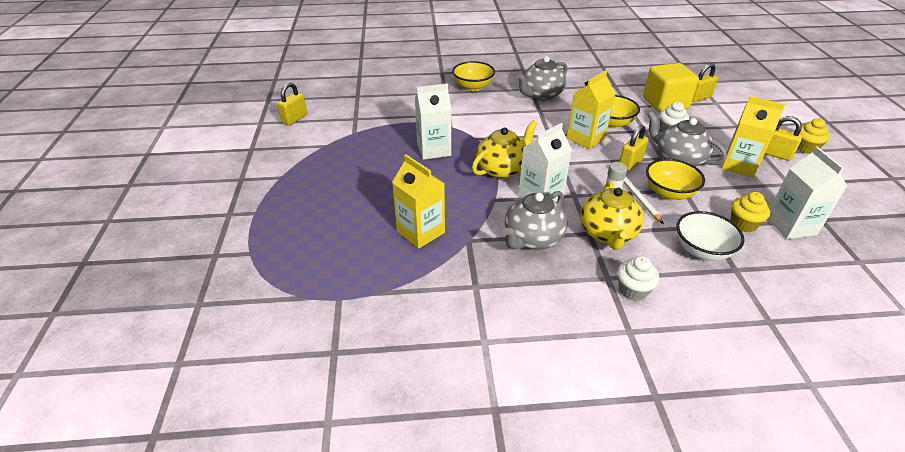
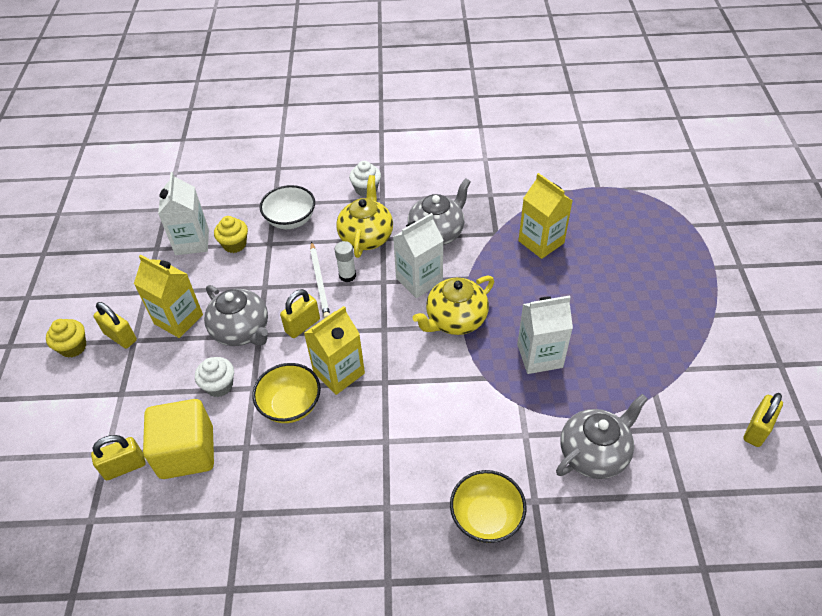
camera: 175 degrees left, 10 degrees up
(541, 95) = (373, 485): grey teapot -> grey teapot (594, 453)
(669, 193) = (282, 282): yellow bowl -> none

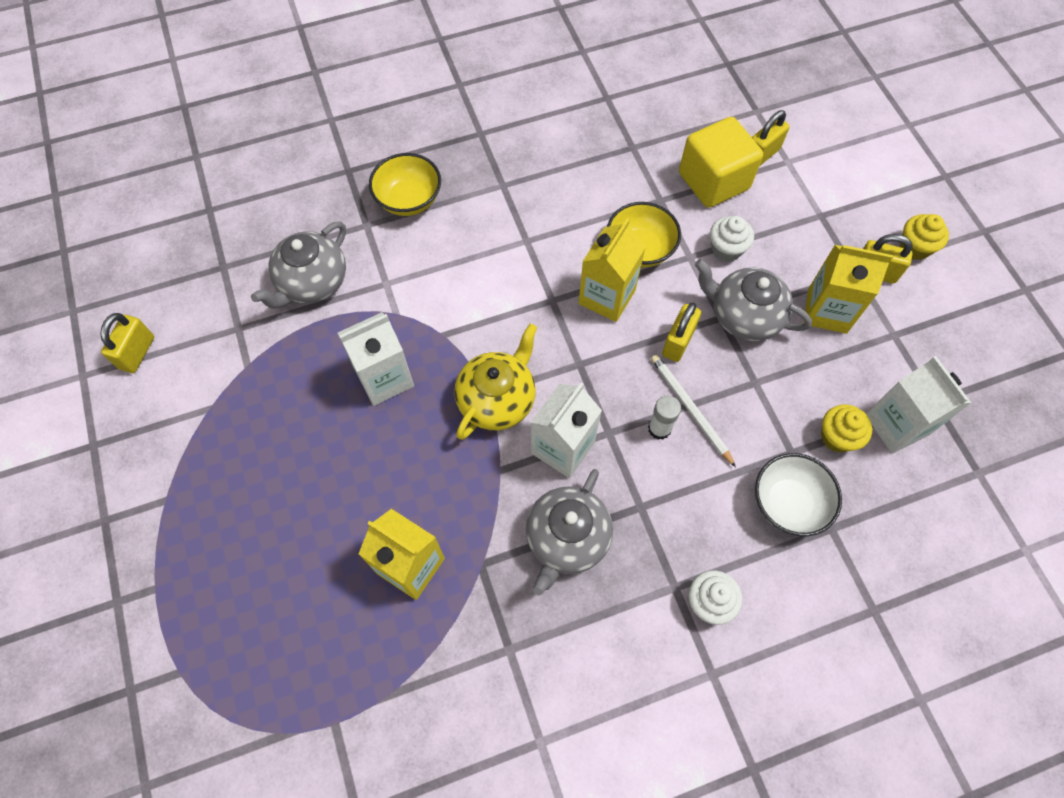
camera: 160 degrees right, 15 degrees up
(366, 237) = (664, 502): yellow teapot -> none

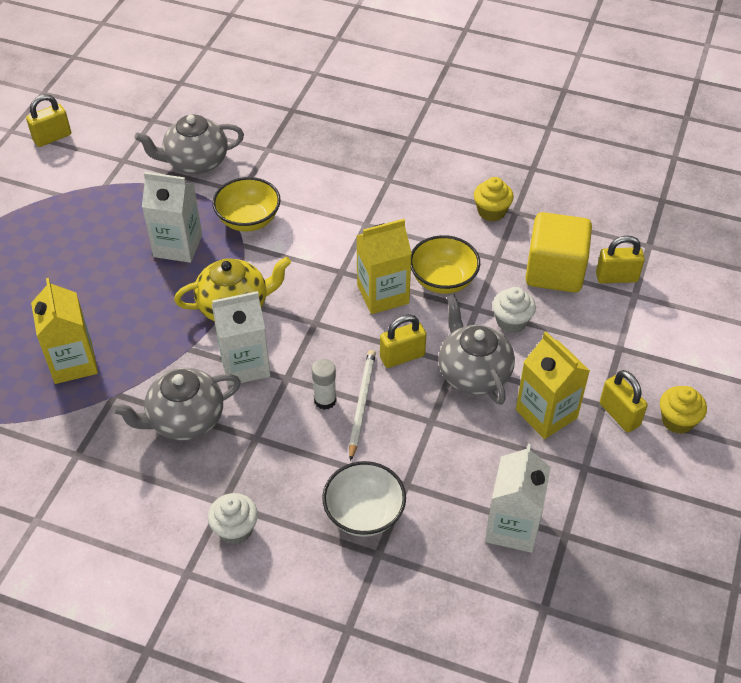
camera: 40 degrees right, 15 degrees down
(409, 200) = (312, 151): yellow bowl -> yellow bowl (248, 220)
(837, 437) = (453, 500): yellow cupcake -> yellow cupcake (491, 211)

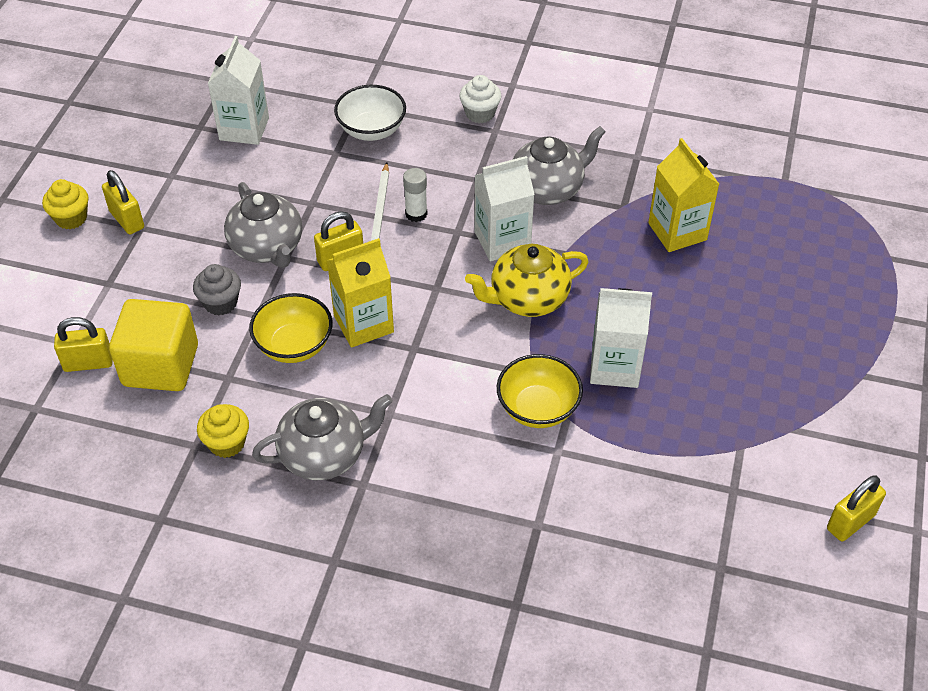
camera: 175 degrees right, 0 degrees up
(195, 162) = (632, 493): grey teapot -> grey teapot (324, 455)
(511, 321) = (220, 303): white cupcake -> grey cupcake
(546, 414) = (199, 216): yellow carton -> none

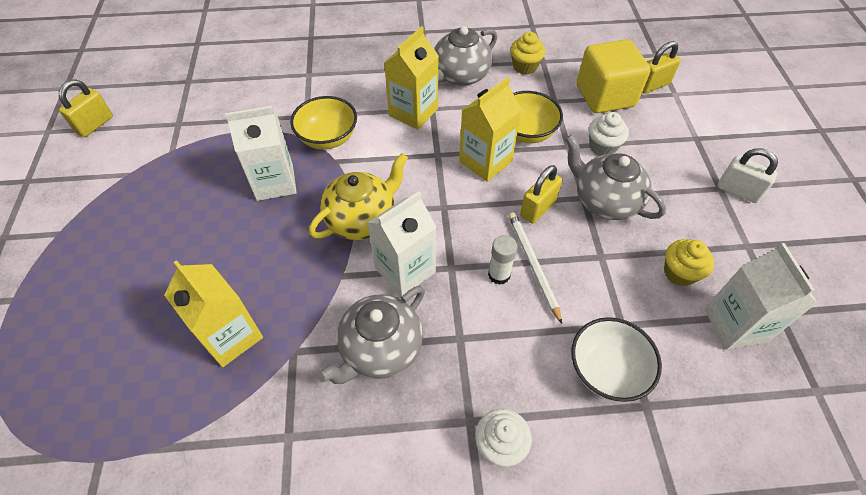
camera: 160 degrees right, 5 degrees up
(71, 218) = (781, 179): yellow cupcake -> yellow cupcake (679, 273)
(127, 220) = (738, 191): yellow padlock -> white padlock
(220, 303) = (602, 147): grey cupcake -> white cupcake
(416, 414) = (413, 112): none -> yellow carton

